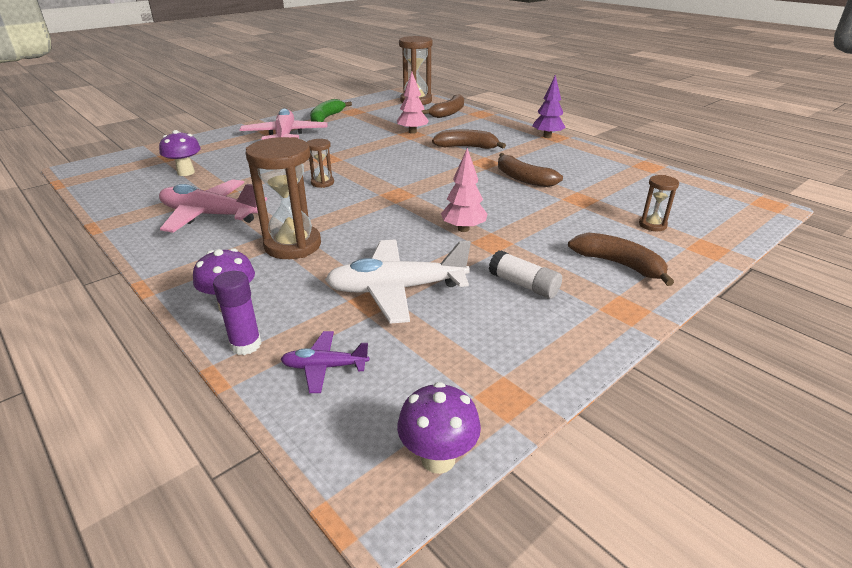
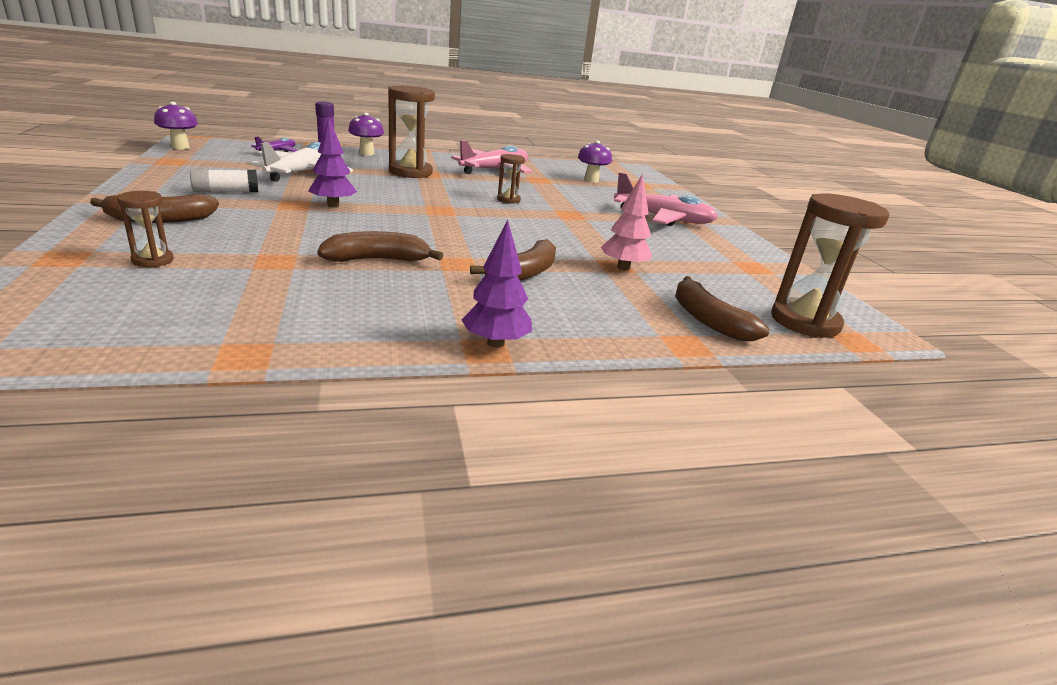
camera: 115 degrees right, 5 degrees down
(326, 118) = (726, 248): green banana -> none
(463, 229) = (333, 205): pink tree -> purple tree

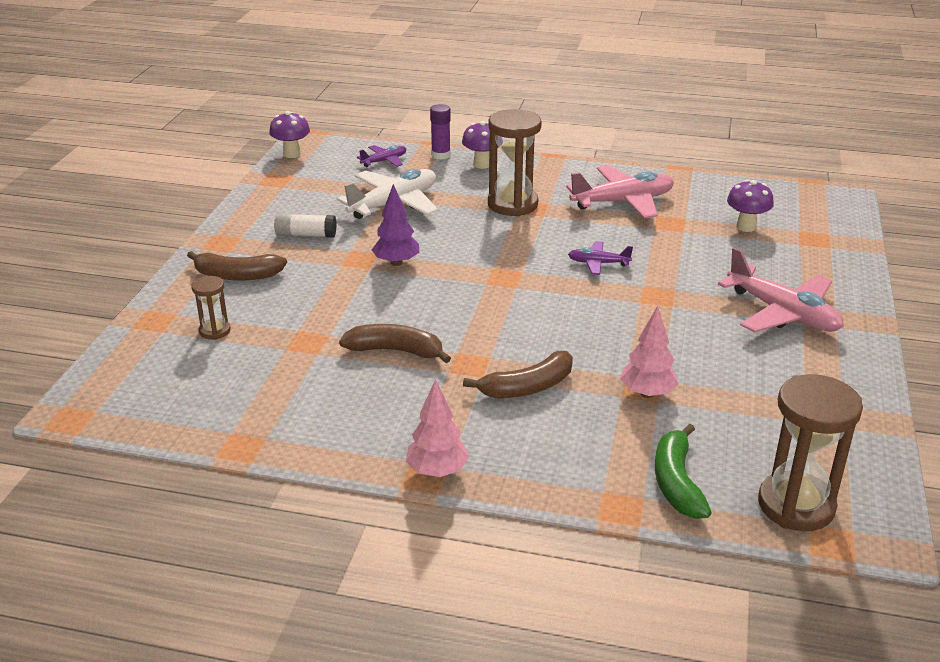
camera: 30 degrees right, 5 degrees up
(495, 343) = (437, 471): purple tree -> pink tree
(508, 200) = (598, 263): brown hourglass -> purple plane
(708, 320) = (676, 482): brown banana -> green banana

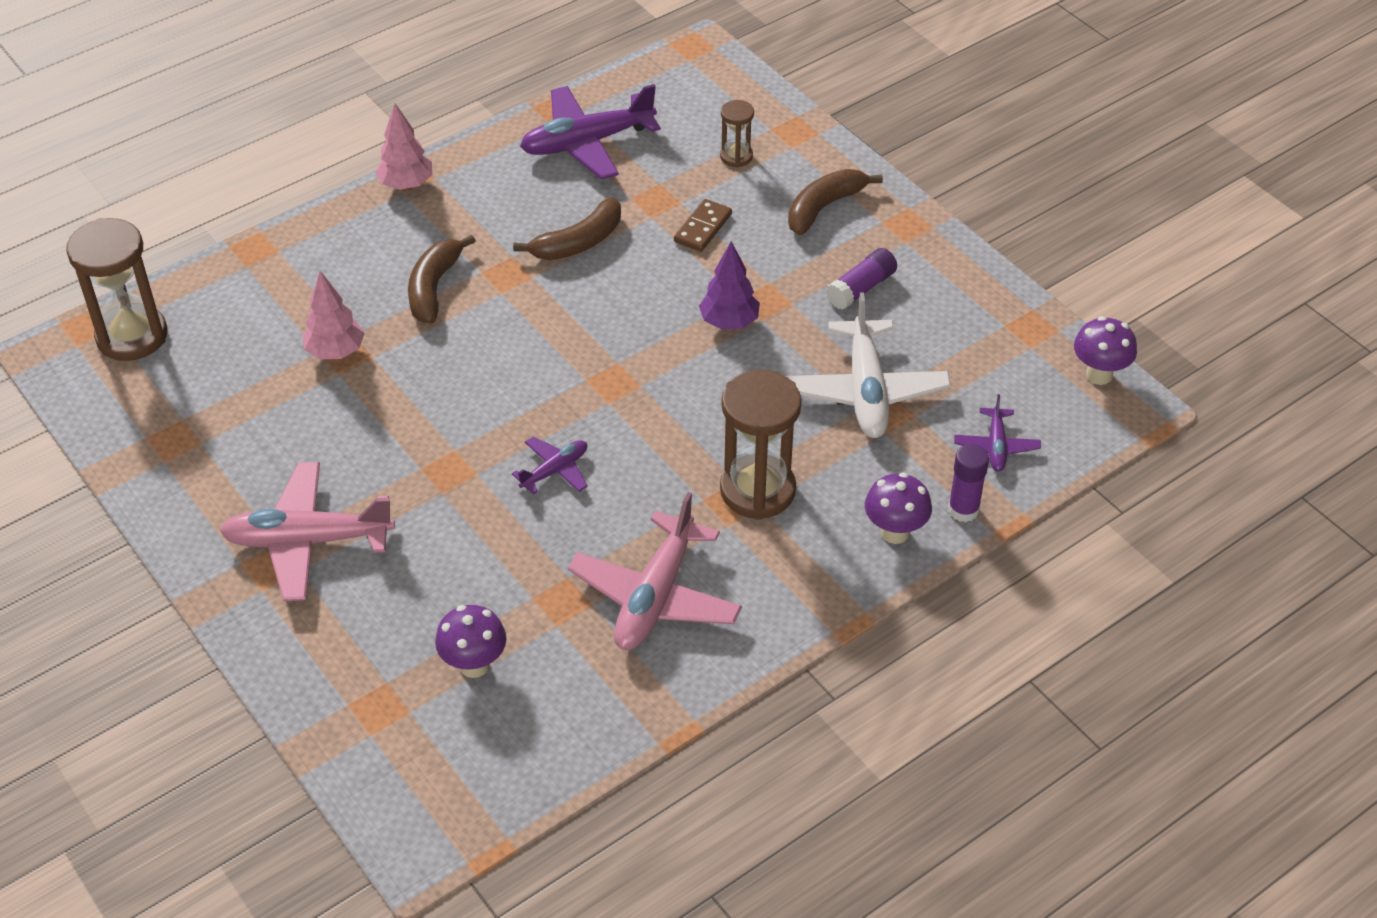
camera: 130 degrees right, 15 degrees up
(272, 406) = (587, 143): none -> purple plane
(306, 235) = (861, 288): white glue stick -> purple glue stick
(315, 309) = (703, 228): none -> brown domino
(676, 482) = (234, 293): green banana -> none

